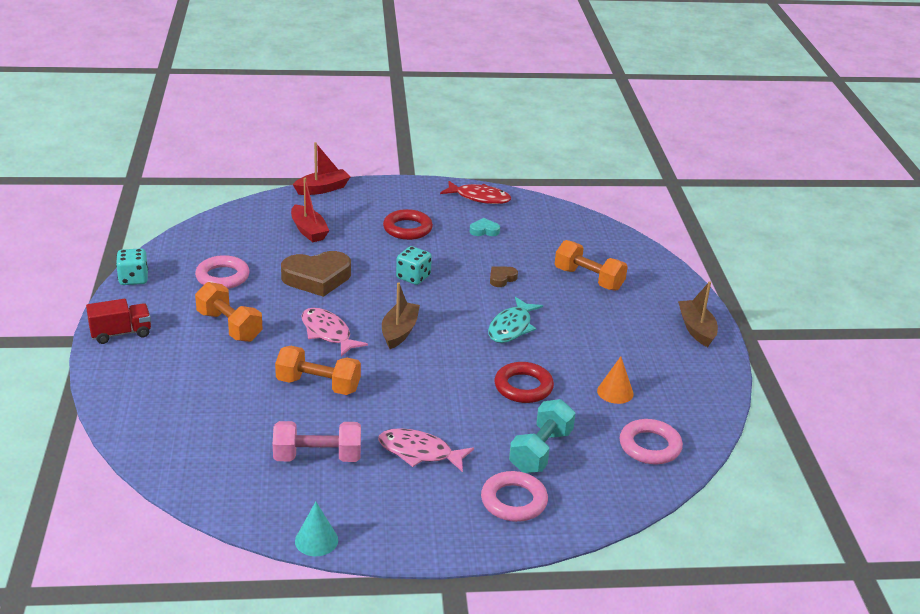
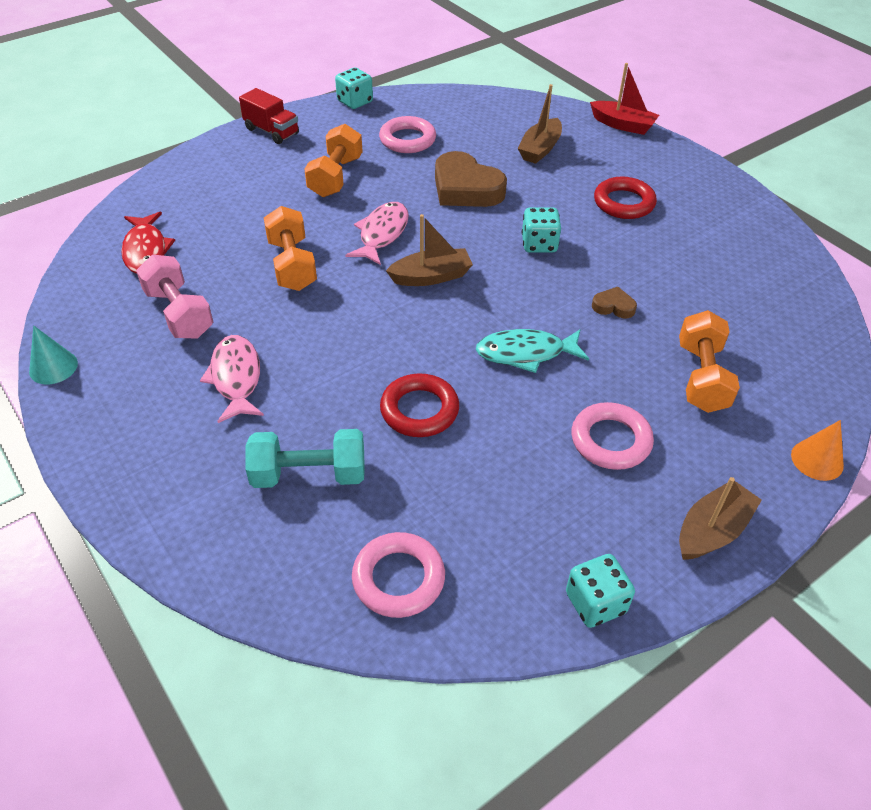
camera: 60 degrees right, 15 degrees up
(308, 231) = (540, 149): red boat -> brown boat
(479, 198) = (754, 223): red fish -> red fish (146, 251)
(484, 230) = (692, 254): turquoise heart -> none
(513, 501) = (201, 488): pink ring -> pink ring (610, 440)
(615, 392) = (484, 498): orange cone -> orange cone (817, 460)
(714, 386) = (595, 603): none -> turquoise dice

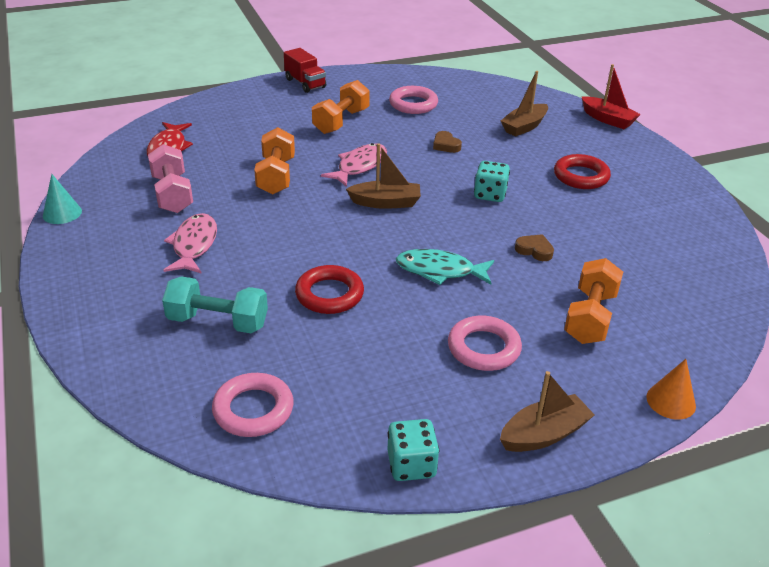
camera: 15 degrees right, 10 degrees down
(355, 102) = (382, 72): turquoise dice -> none
(466, 188) = (446, 145): brown heart -> brown heart, size x0.47

